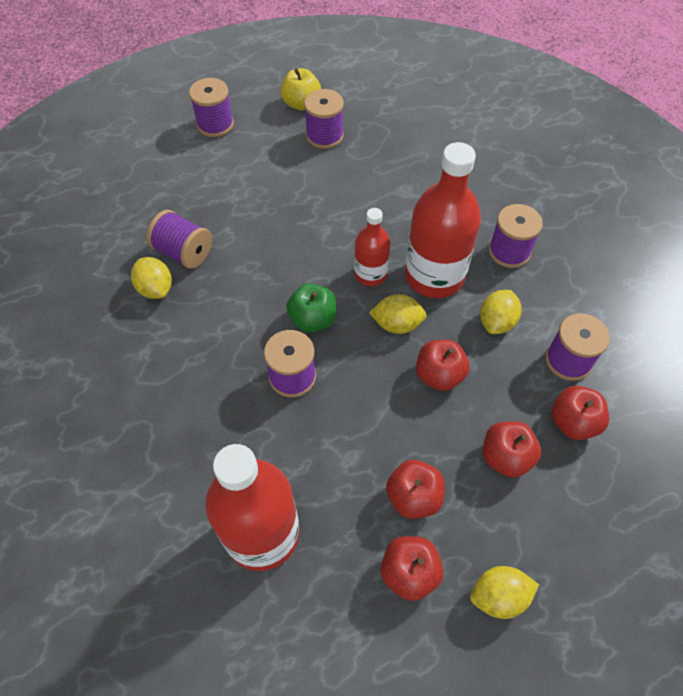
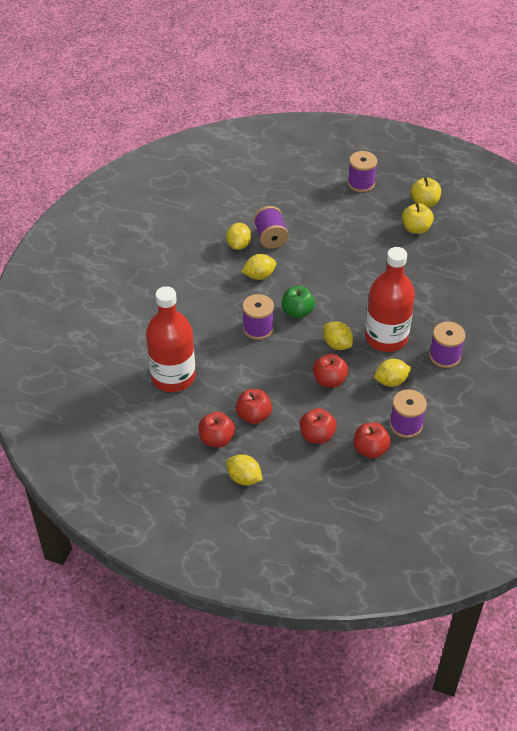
camera: 45 degrees right, 10 degrees down
(221, 309) = (259, 275): none -> yellow lemon
(324, 136) = (416, 228): purple spool -> yellow apple
(370, 274) = (353, 313): red bottle -> none

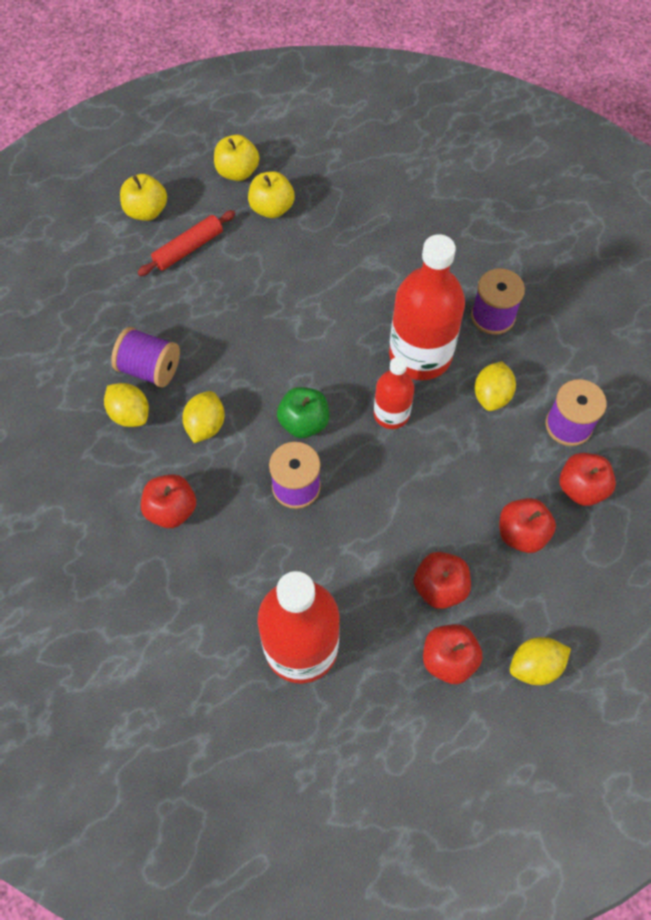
camera: 55 degrees left, 15 degrees up
(329, 380) = (443, 461): red apple -> red apple (171, 510)
(337, 344) = (391, 414): yellow lemon -> red bottle
(355, 211) = (188, 248): none -> red rolling pin
(361, 183) = (146, 211): purple spool -> yellow apple

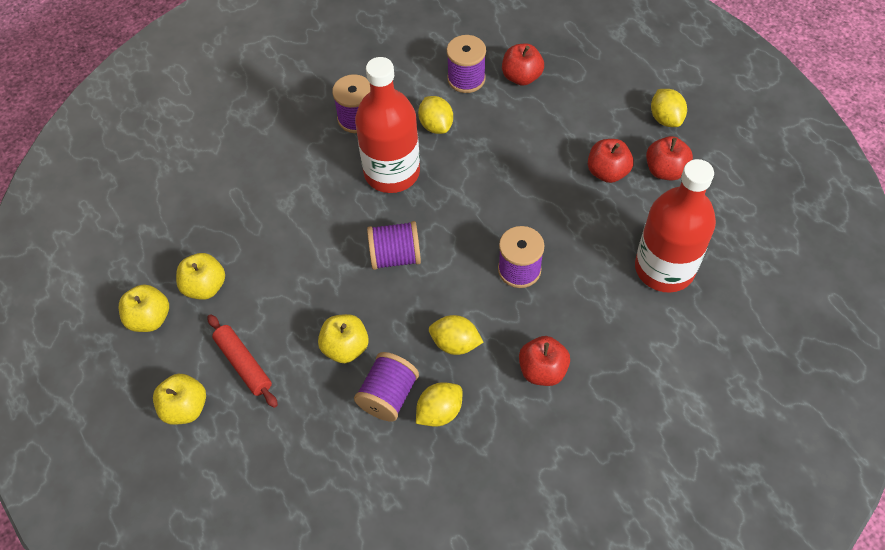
camera: 85 degrees left, 5 degrees down
(203, 329) = (345, 347): none -> yellow apple
(304, 422) = (455, 262): green apple -> none
(310, 365) = (395, 256): none -> purple spool
(391, 414) = (450, 196): red bottle -> none
(492, 396) = (436, 125): yellow lemon -> yellow lemon turned 45 degrees clockwise
(521, 533) = (560, 117): red apple -> none

